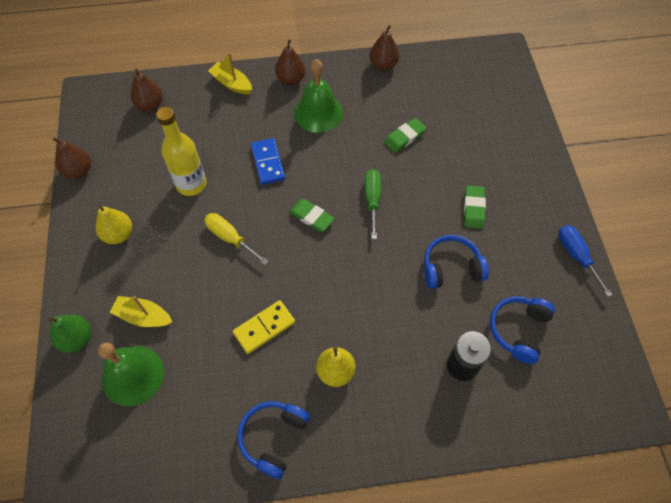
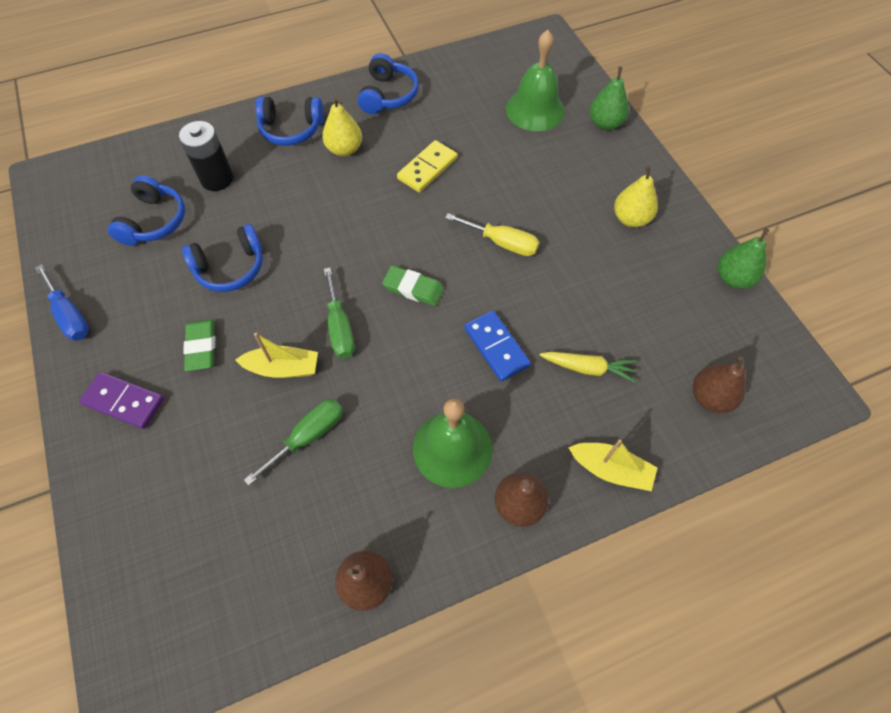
camera: 165 degrees right, 0 degrees up
(78, 171) = (733, 278): brown pear -> green pear
(143, 316) = (553, 153): yellow boat -> yellow boat (283, 368)
(191, 184) = (582, 294): yellow bottle -> none
(214, 137) = (588, 368): none -> yellow carrot
(384, 413) = (291, 129): none -> blue headphones
(404, 137) = (308, 436): green eraser -> green screwdriver
(525, 184) = (124, 402): none -> purple domino

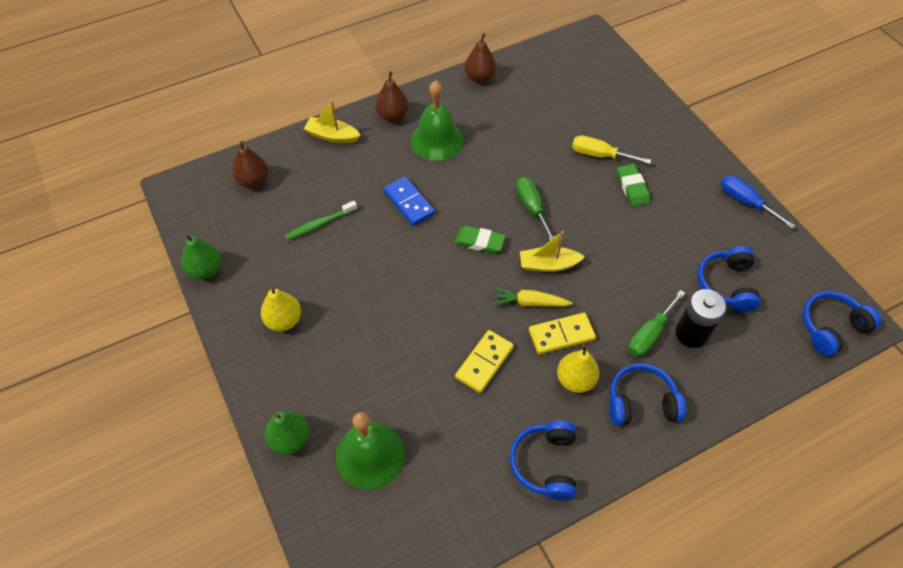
camera: 175 degrees right, 5 degrees down
(124, 402) = (669, 150): purple domino -> none
(230, 268) = (638, 248): blue headphones -> blue headphones (831, 327)
(283, 368) = (566, 178): yellow boat -> yellow boat (548, 265)
(308, 436) = (534, 140): green screwdriver -> green screwdriver (649, 334)
(346, 186) = (561, 335): none -> yellow domino
(502, 243) = (406, 287): yellow screwdriver -> yellow screwdriver (599, 155)
(588, 368) = (340, 193): yellow carrot -> yellow carrot (529, 302)
(608, 326) = (320, 224): none -> green toothbrush

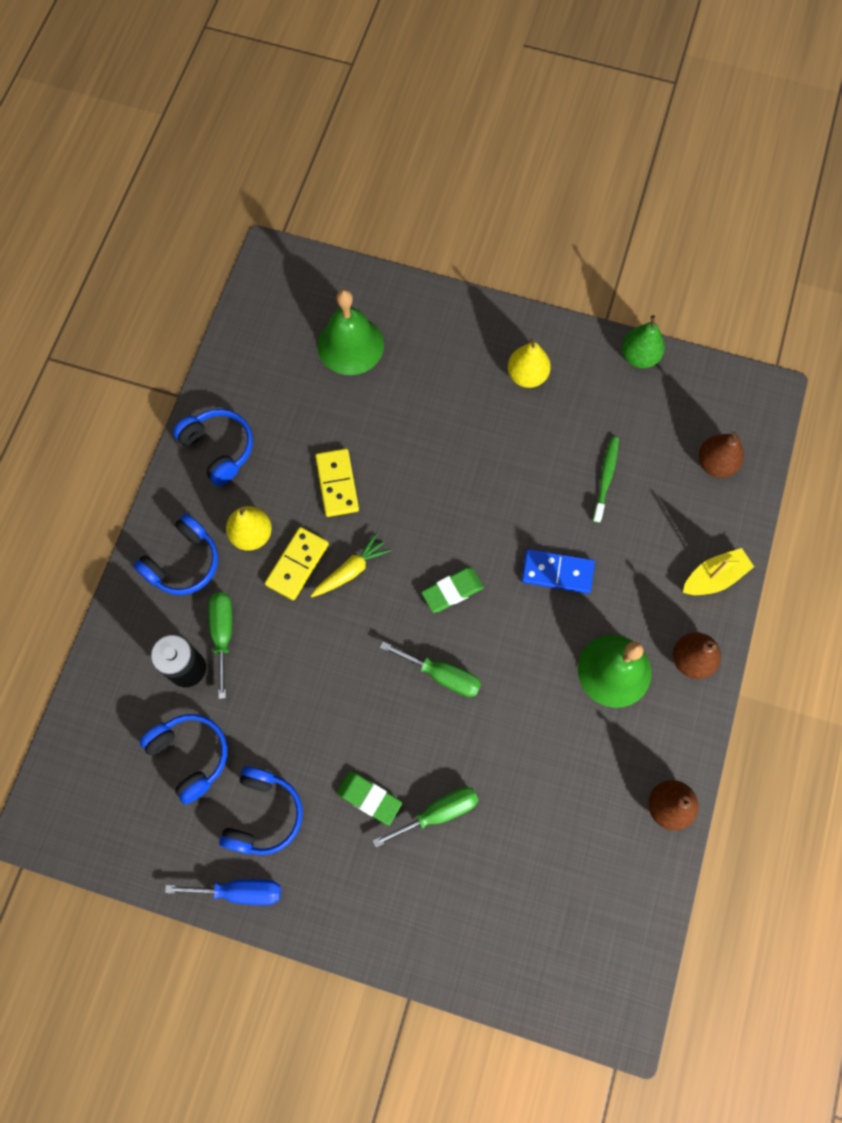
camera: 135 degrees right, 15 degrees up
(290, 439) = (416, 306): green pear -> none
(548, 265) = (369, 624): yellow boat -> none
(599, 155) = (438, 813): yellow screwdriver -> green screwdriver
(831, 327) = (62, 794): blue headphones -> blue headphones (263, 814)

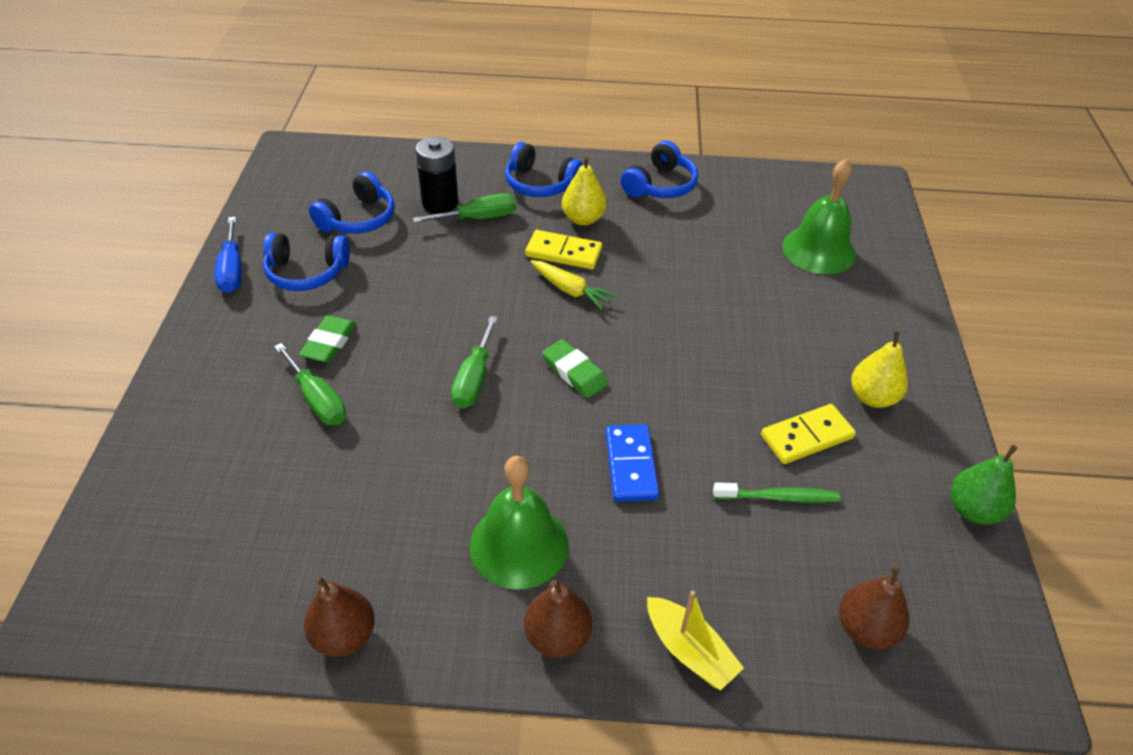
camera: 75 degrees right, 25 degrees down
(337, 484) = (660, 265): yellow domino -> yellow domino (806, 436)

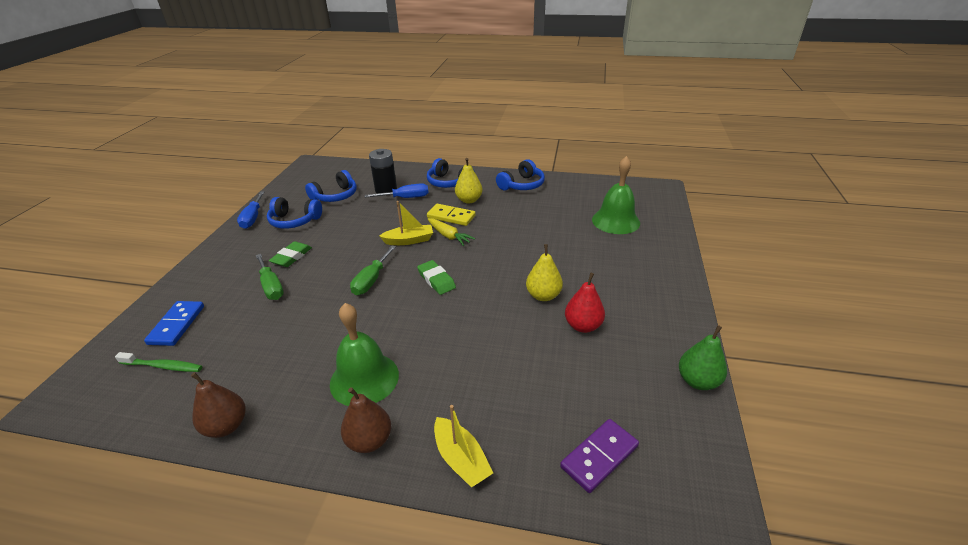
camera: 10 degrees right, 10 degrees down
(478, 218) = (406, 198): green screwdriver -> blue screwdriver
(510, 302) = (409, 240): none -> yellow boat
(631, 465) = (456, 335): blue domino -> blue domino (177, 325)
(778, 497) = (553, 362): green toothbrush -> green toothbrush (163, 366)
(806, 436) = (583, 326): yellow domino -> red pear
(866, 629) = (599, 456): brown pear -> purple domino
(872, 397) = (635, 305): yellow pear -> yellow pear (543, 295)

